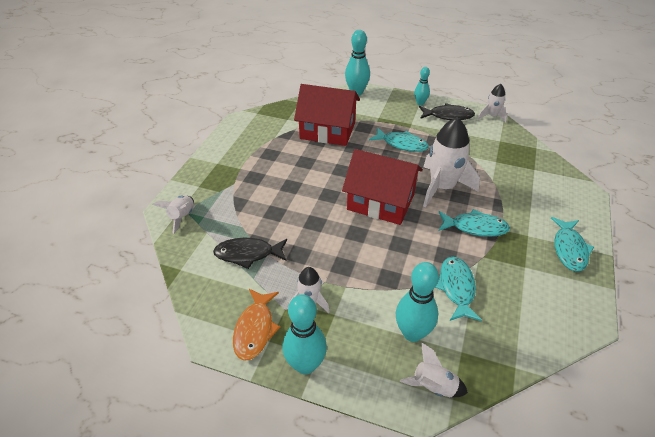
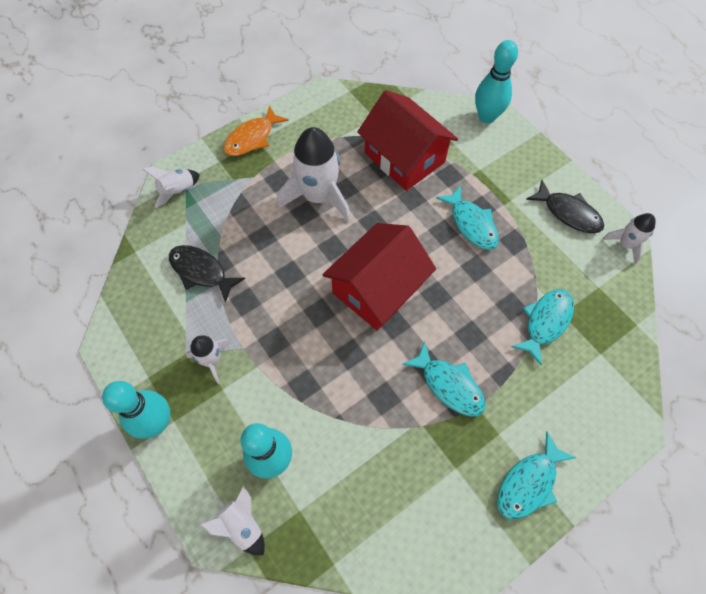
camera: 35 degrees right, 20 degrees up
(255, 329) = (146, 357): orange fish -> orange fish (252, 138)
(381, 202) = (378, 288): red house -> red house turned 75 degrees clockwise
(420, 103) = (551, 174): turquoise bowling pin -> none
(442, 187) = (462, 311): white rocket -> white rocket (319, 197)
(456, 288) = (359, 441): turquoise fish -> turquoise fish (545, 322)

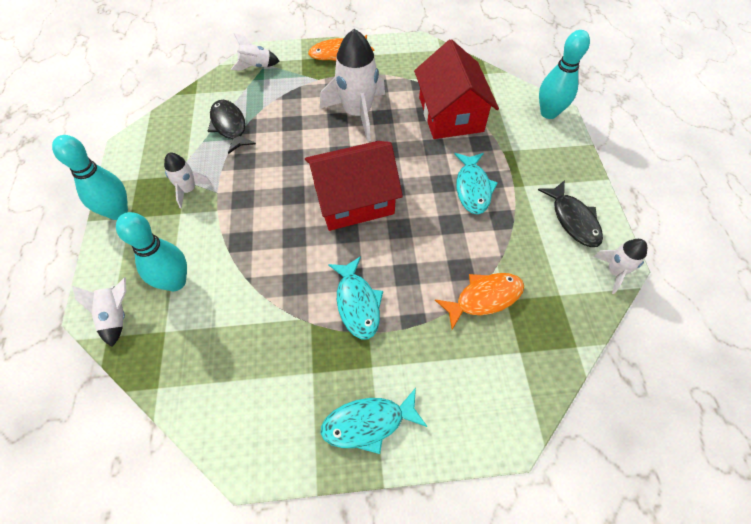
camera: 30 degrees right, 5 degrees down
(545, 322) = (484, 298): turquoise fish -> orange fish

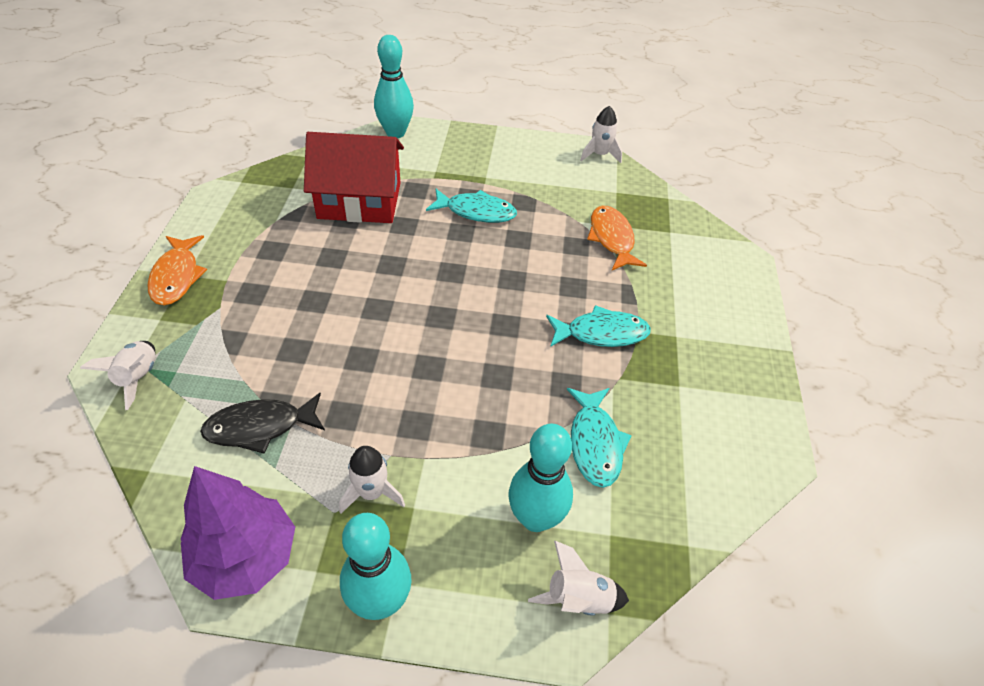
camera: 80 degrees left, 10 degrees down
(144, 147) = (246, 557): none -> purple tree
(354, 200) = (458, 310): red house -> none
(357, 113) = (313, 279): white rocket -> none
(368, 423) = (734, 349): turquoise fish -> turquoise fish (595, 443)
(573, 220) = (538, 159): black fish -> none

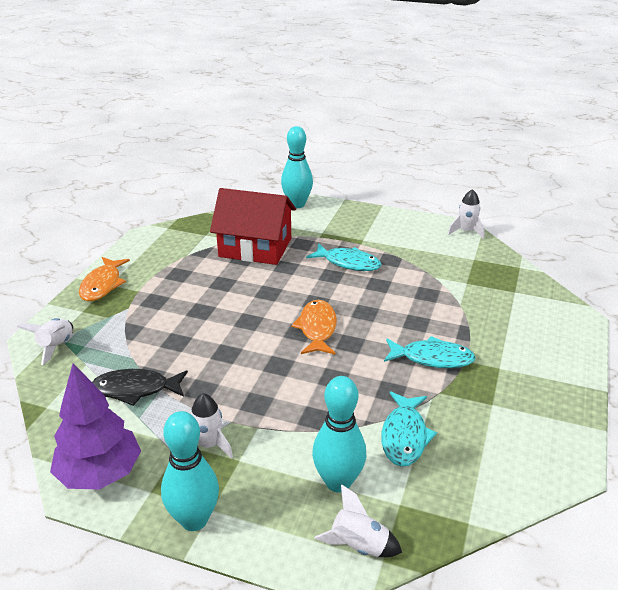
camera: 15 degrees right, 15 degrees down
(612, 238) = (460, 292): orange fish -> orange fish (317, 328)

